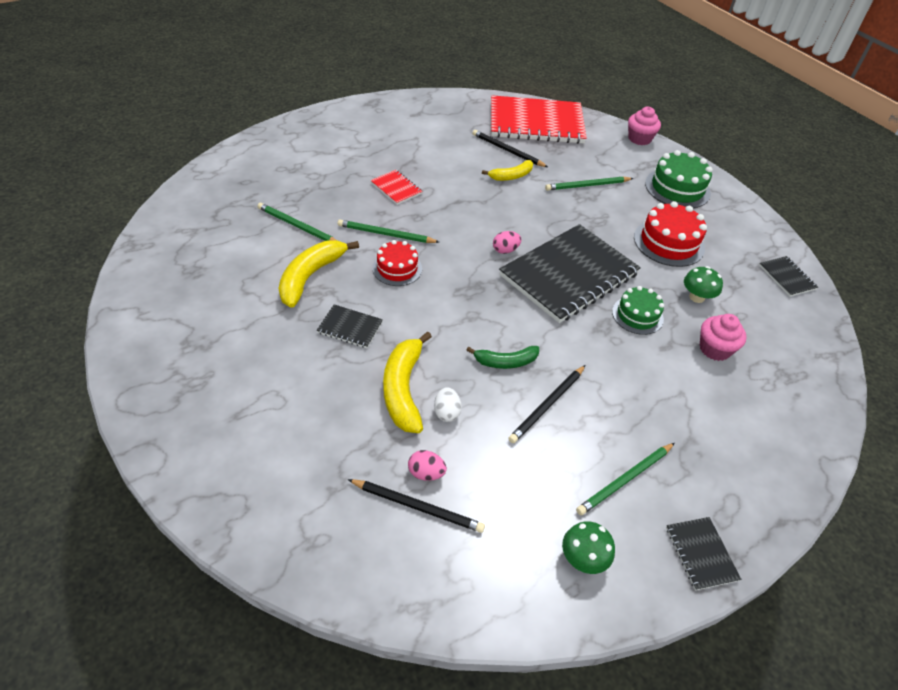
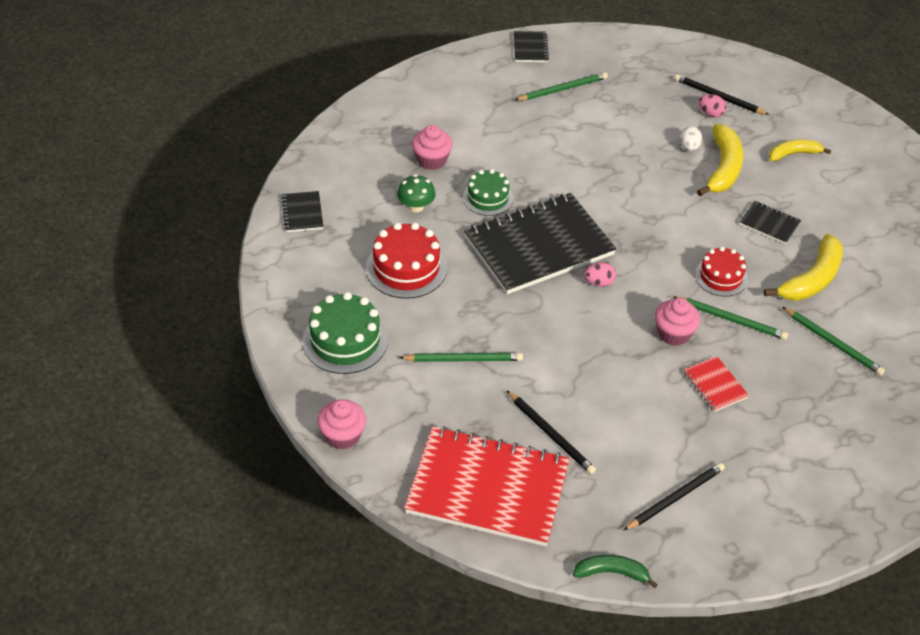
camera: 165 degrees left, 0 degrees up
(433, 219) = (673, 333): none -> pink cupcake
(505, 362) = (630, 176): green banana -> green banana (612, 573)
(511, 176) = (559, 387): yellow banana -> yellow banana (794, 154)
(547, 405) = (604, 140): black pencil -> black pencil (675, 498)
(583, 558) = (611, 57): green mushroom -> none

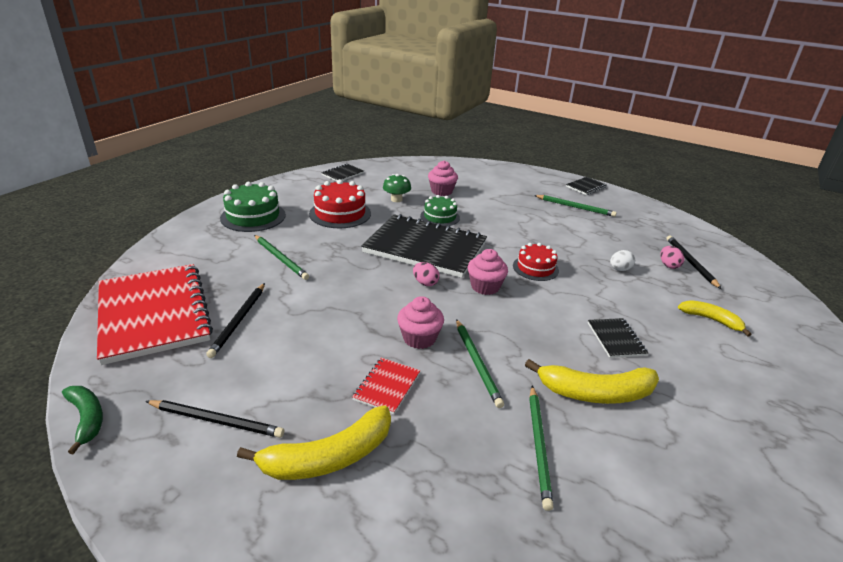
camera: 50 degrees right, 15 degrees down
(342, 435) = (165, 242): pink cupcake -> pink cupcake (485, 287)
(721, 276) = (517, 337): red cake -> red cake (535, 268)
(723, 168) = (629, 292): yellow banana -> yellow banana (328, 457)

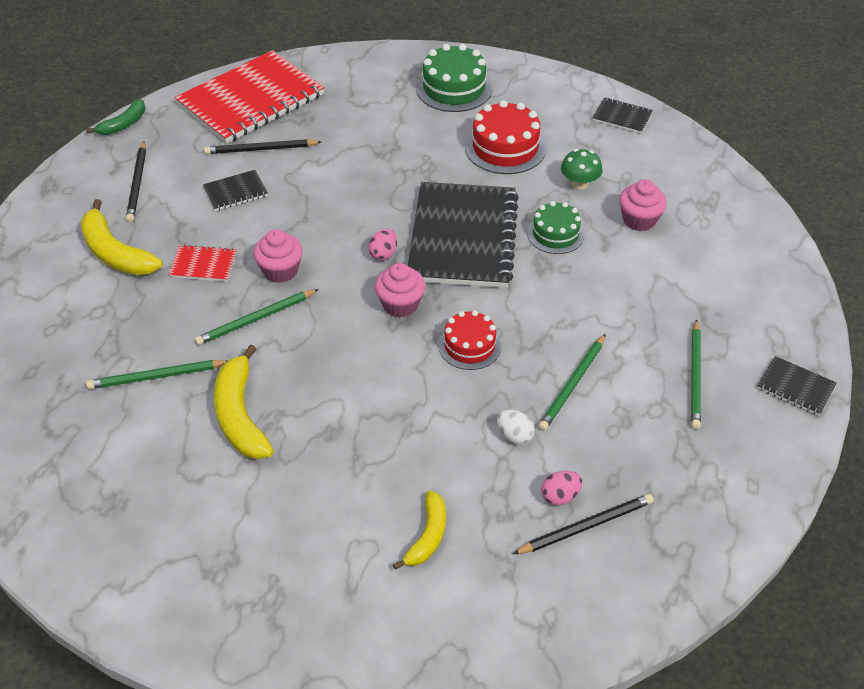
camera: 75 degrees right, 15 degrees up
(281, 259) = (376, 137): green pencil -> green pencil (572, 384)
(616, 339) = (342, 432): black notebook -> black notebook (235, 192)

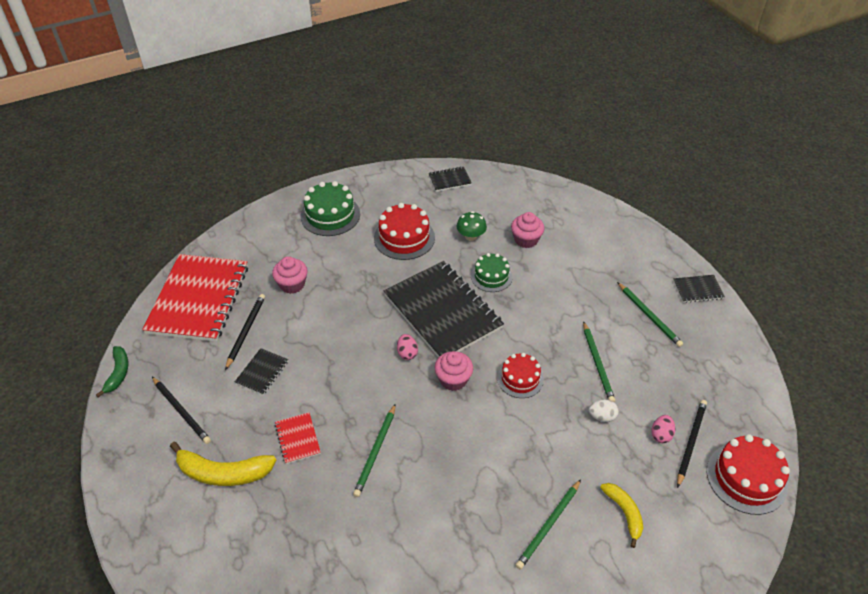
camera: 40 degrees left, 0 degrees up
(156, 377) = (354, 539): green pencil -> green pencil (548, 525)
(203, 265) = (298, 439): red notebook -> red notebook turned 75 degrees counterclockwise
(240, 415) = (438, 523): yellow banana -> none
(260, 149) = (246, 331): black pencil -> black pencil turned 150 degrees clockwise
(280, 270) = (354, 407): pink cupcake -> pink cupcake (292, 284)
(608, 604) = (746, 478): none -> red cake

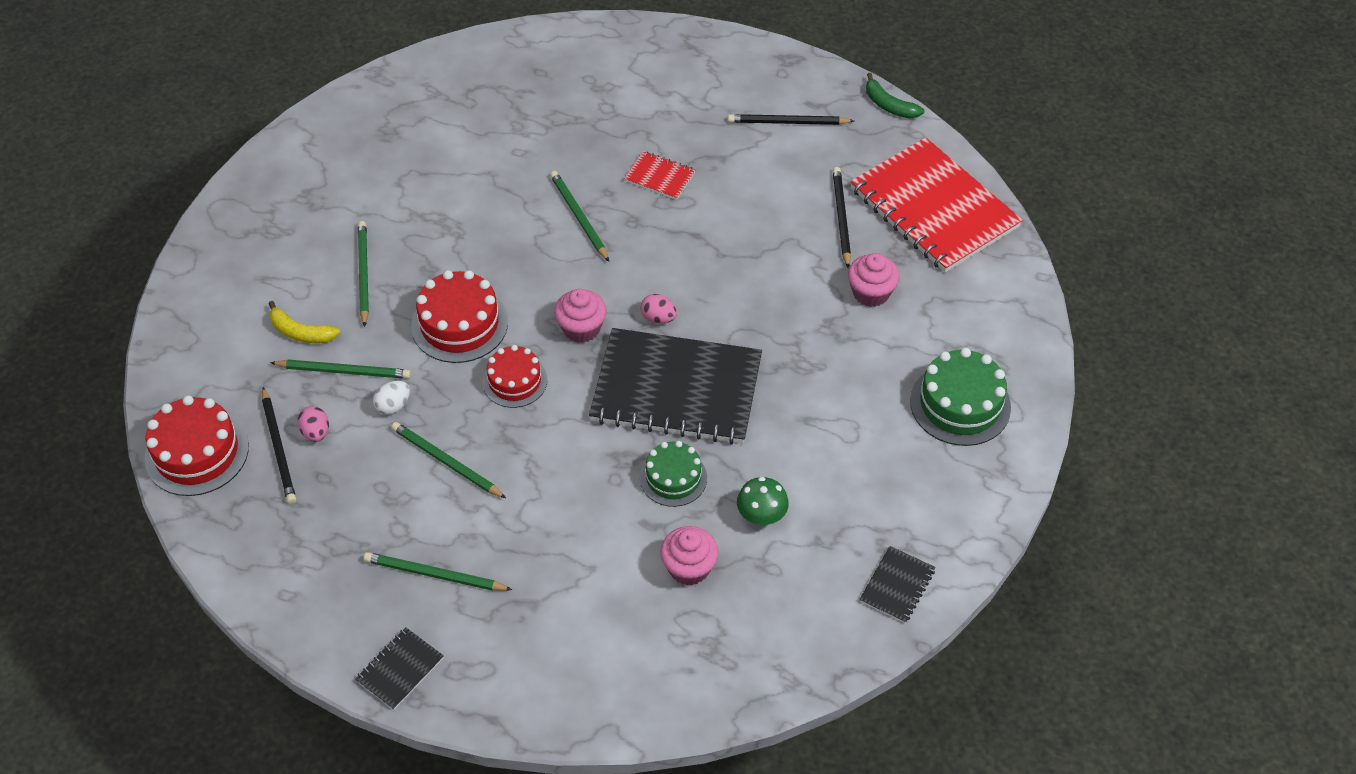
camera: 135 degrees right, 5 degrees up
(223, 473) = (685, 113): yellow banana -> none
(246, 331) = (841, 217): black pencil -> black pencil turned 150 degrees counterclockwise
(262, 372) = (769, 198): black notebook -> none
(404, 238) = (835, 446): red cake -> red cake (459, 324)
(615, 462) = (344, 371): none -> green pencil

